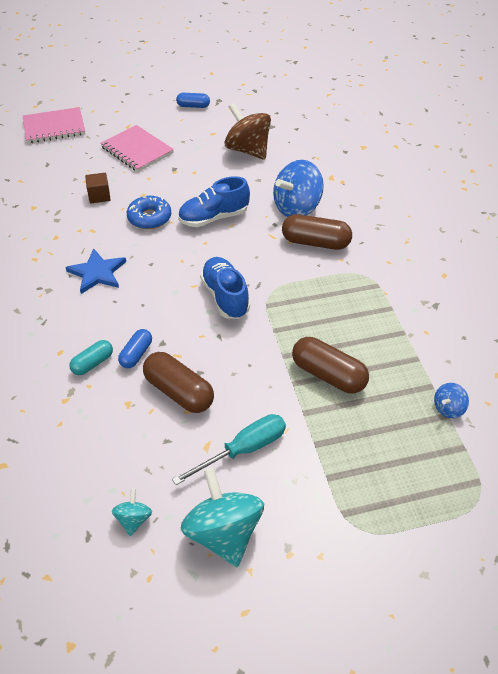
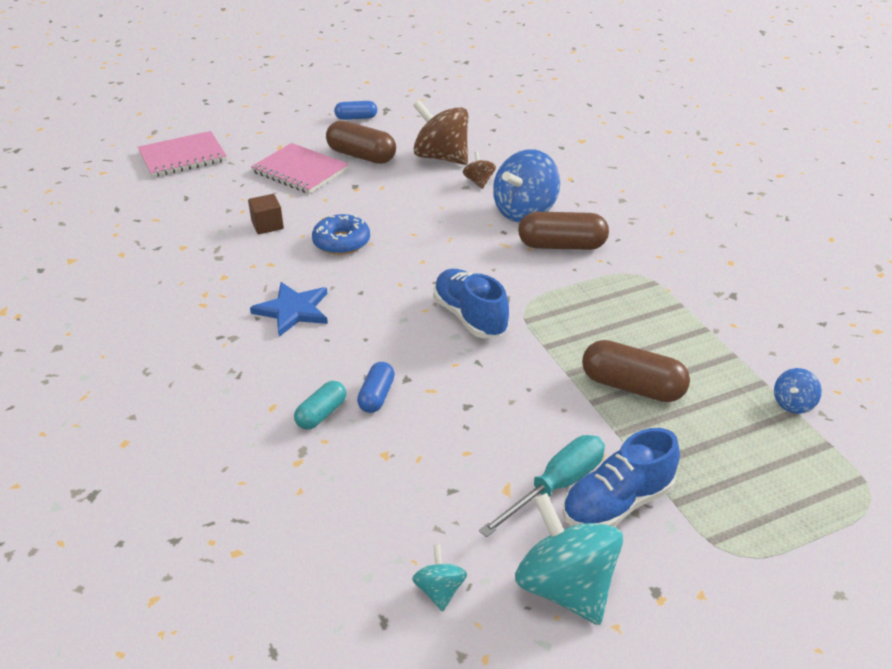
camera: 10 degrees left, 10 degrees down
(179, 392) = (448, 432): brown capsule -> brown capsule (361, 156)
(213, 218) = (424, 233): blue shoe -> blue shoe (617, 504)
(270, 176) = (479, 182): none -> brown spinning top

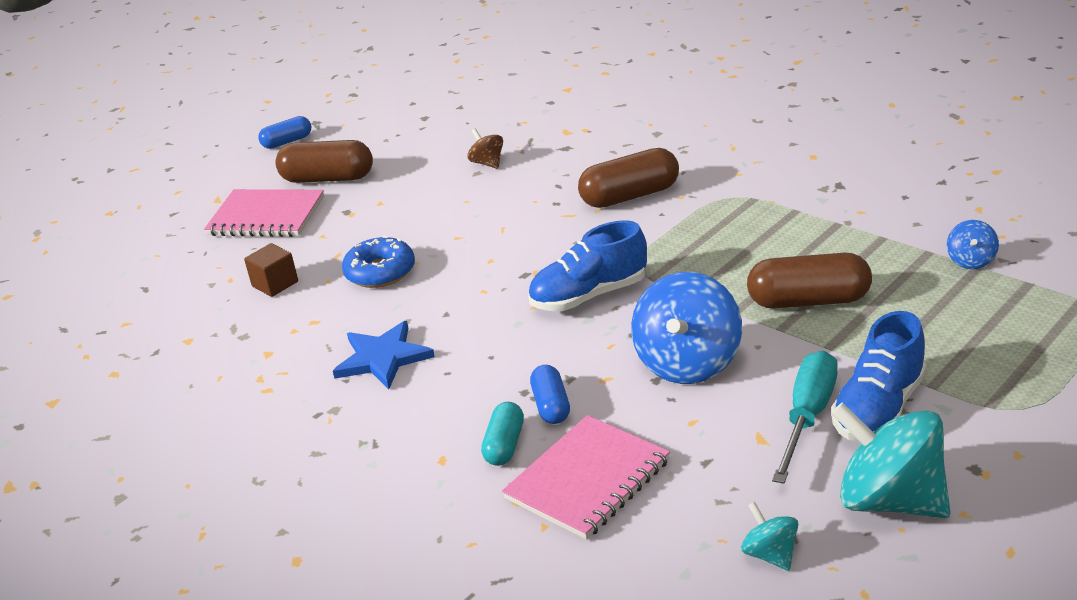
camera: 20 degrees left, 5 degrees down
(183, 157) = (101, 247): pink notebook -> pink notebook (588, 480)
(441, 157) = (424, 152): brown spinning top -> none
(470, 317) = (589, 296): blue shoe -> blue shoe turned 60 degrees counterclockwise
(525, 211) = (563, 176): blue spinning top -> blue spinning top (688, 363)

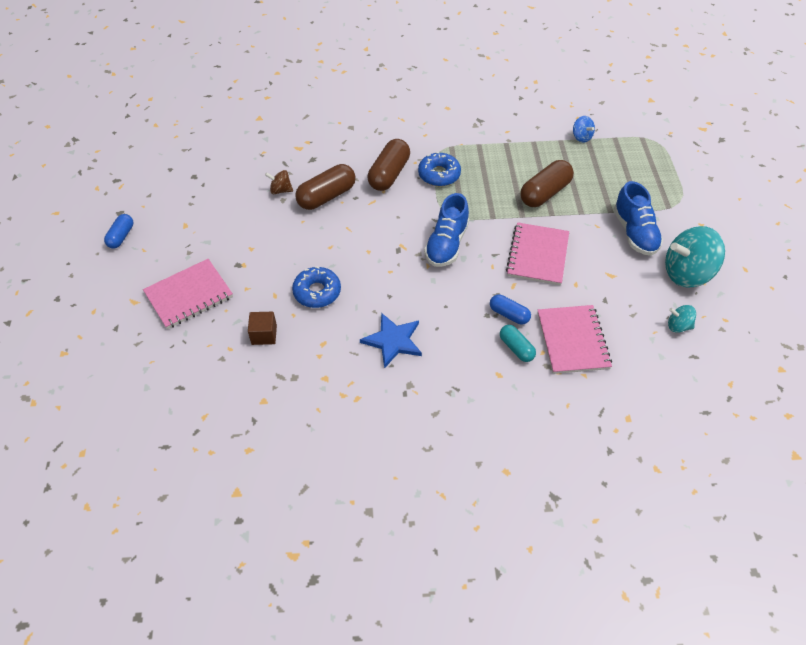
camera: 50 degrees left, 20 degrees up
(328, 179) = (192, 249): brown capsule -> brown capsule (327, 196)
(688, 363) = (537, 255): blue spinning top -> pink notebook
(692, 221) = (439, 174): none -> blue donut
(808, 416) = (615, 253): turquoise screwdriver -> none

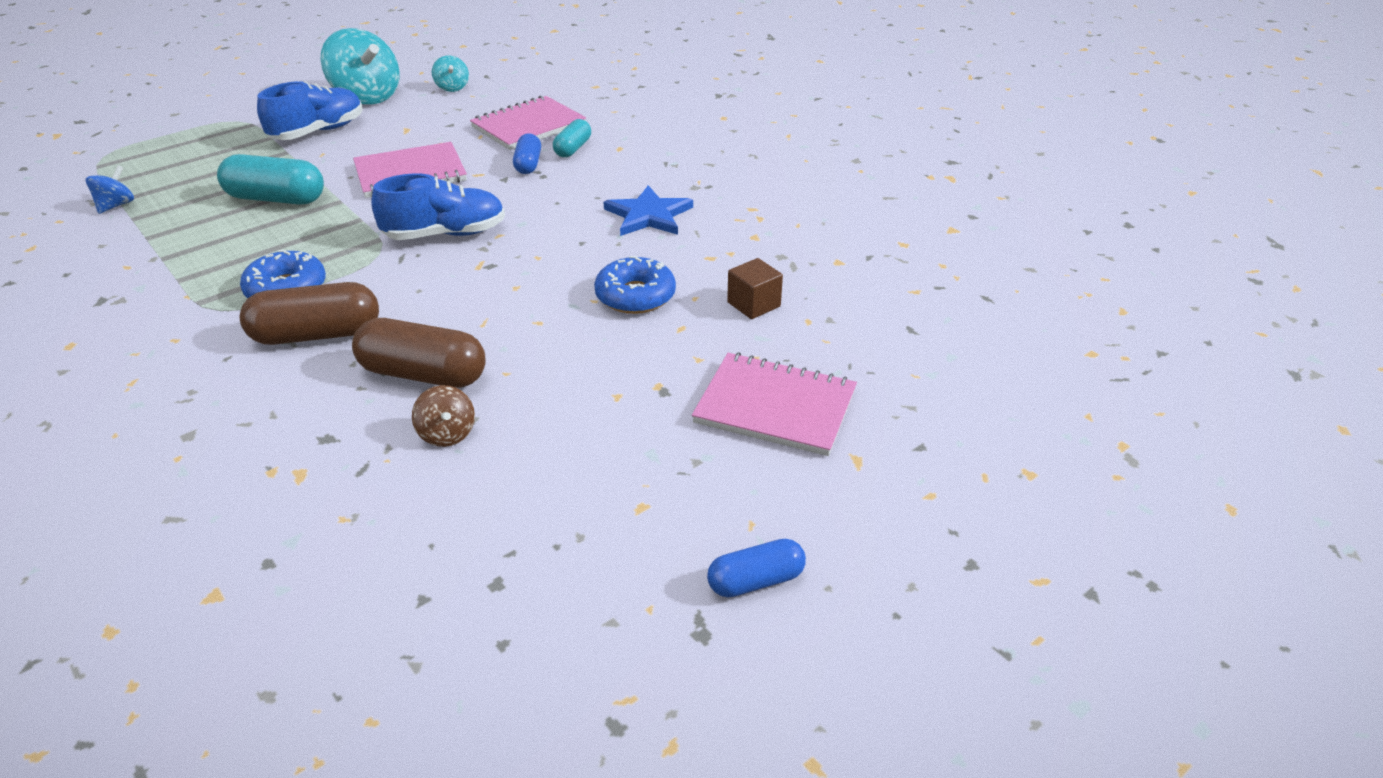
camera: 125 degrees left, 15 degrees down
(545, 193) = (276, 199): brown capsule -> turquoise capsule

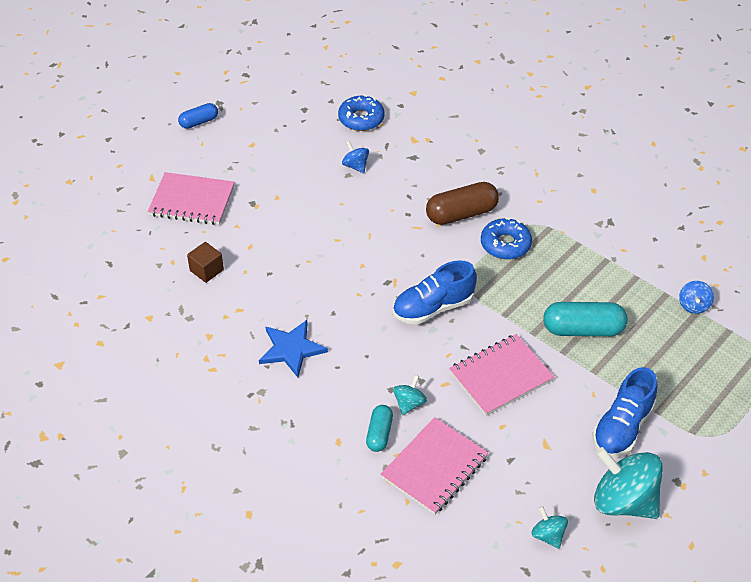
camera: 170 degrees right, 10 degrees up
(423, 374) = (385, 196): brown capsule -> none
(447, 434) = (355, 166): brown spinning top -> blue spinning top
(528, 164) = (409, 403): blue capsule -> turquoise spinning top
(635, 296) = (283, 267): blue donut -> blue donut (361, 119)

